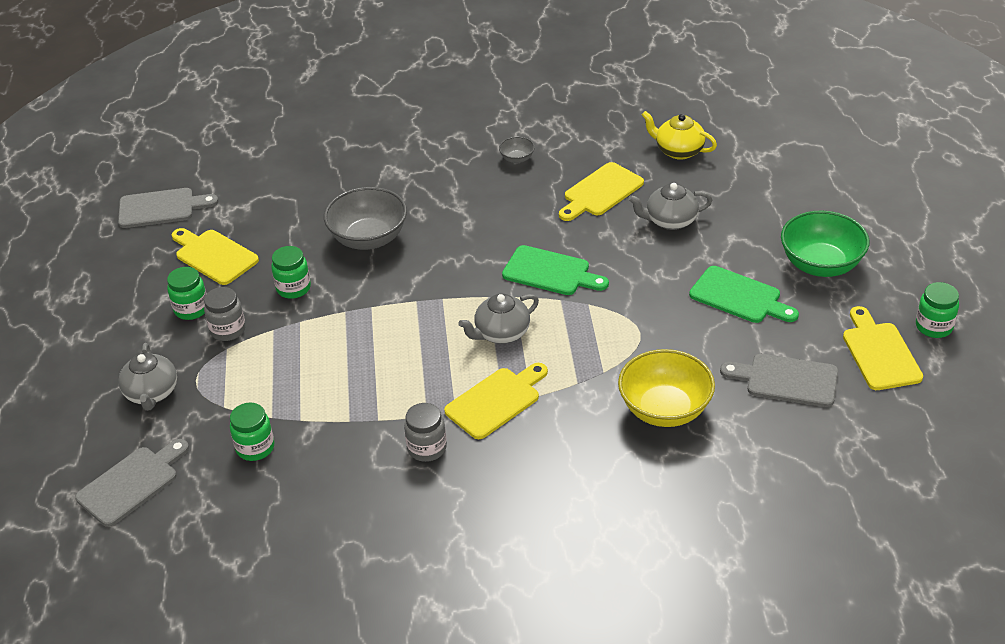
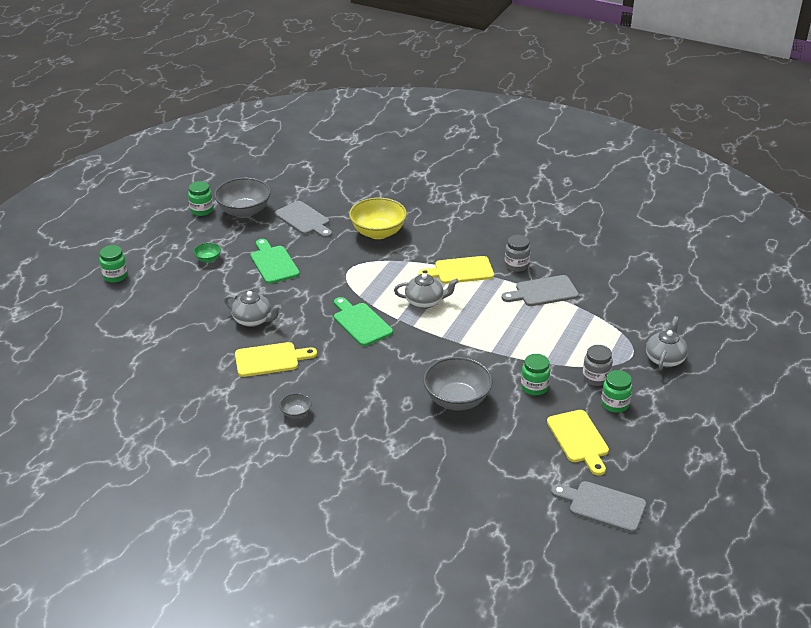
camera: 150 degrees left, 5 degrees down
(132, 483) = (694, 314): grey cutting board -> grey cutting board (543, 292)
(255, 448) = (613, 303): green jar -> green jar (115, 276)
(678, 151) = (184, 364): yellow teapot -> none
(821, 264) = (208, 259): green bowl -> green bowl, size x0.46
(879, 353) = (244, 211): yellow cutting board -> grey bowl

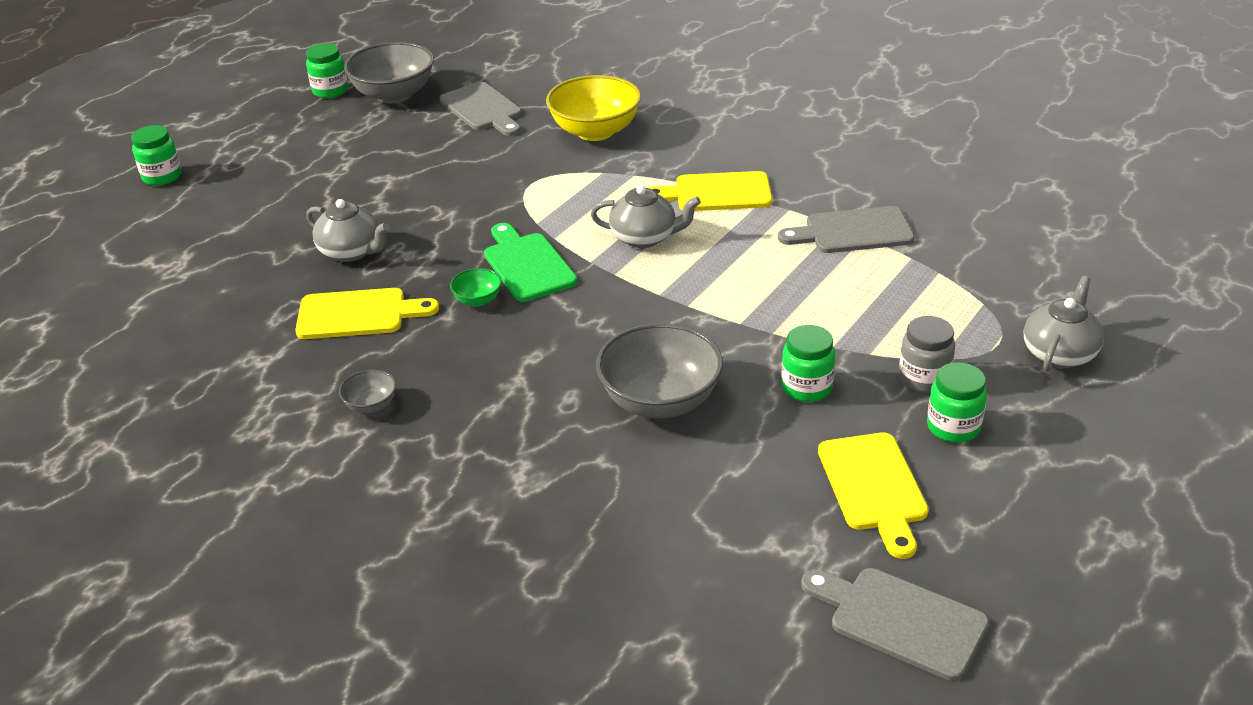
camera: 10 degrees right, 0 degrees up
(208, 259) = (314, 159): green bowl -> green bowl (478, 300)
(273, 263) = (414, 169): green cutting board -> none
(516, 265) = (814, 188): grey jar -> none

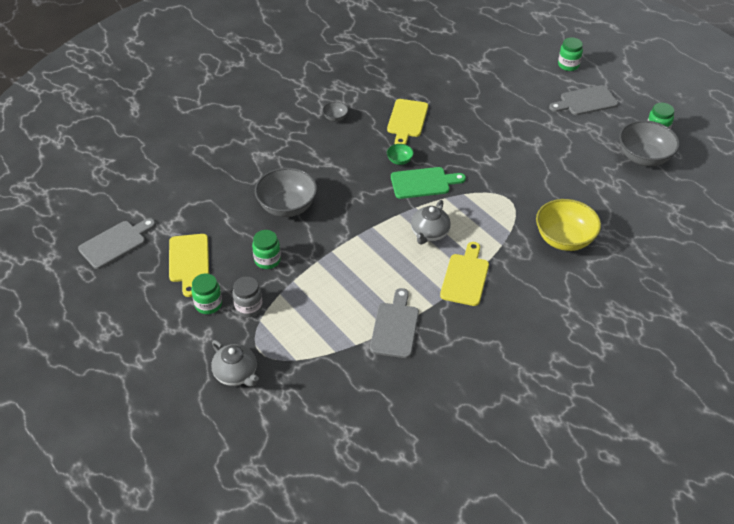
camera: 105 degrees right, 10 degrees up
(352, 252) = (464, 123): grey teapot -> none
(483, 109) = (611, 193): grey cutting board -> grey cutting board (585, 101)
(873, 487) = (189, 261): yellow cutting board -> yellow cutting board turned 105 degrees counterclockwise

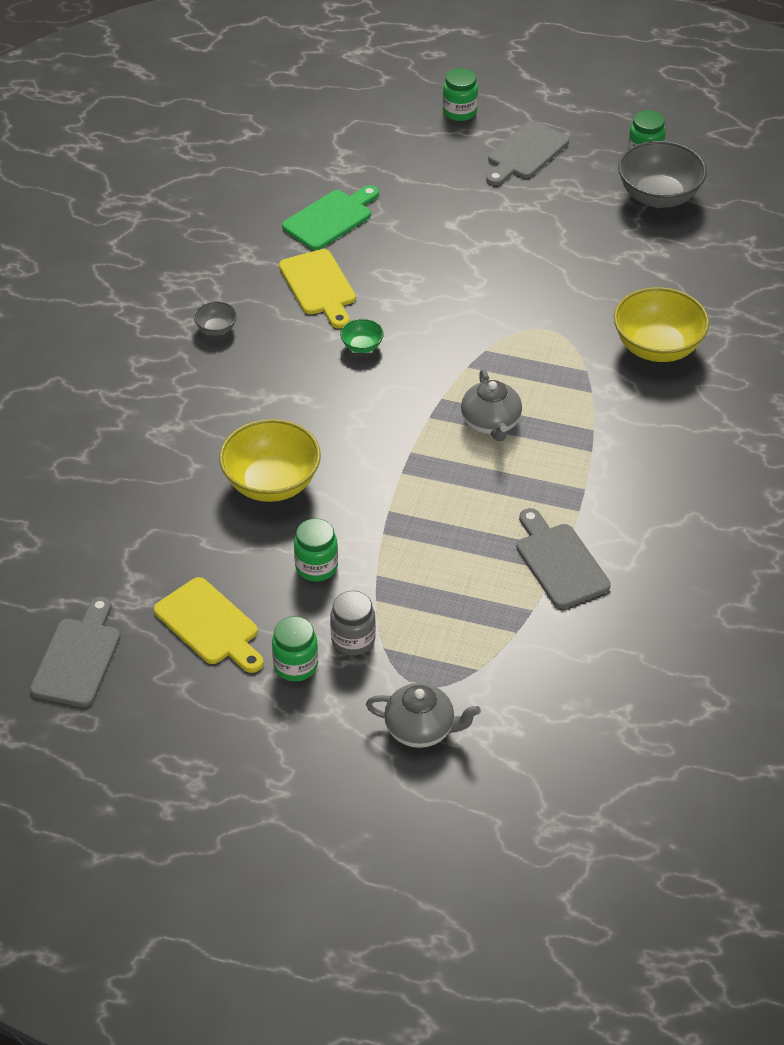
camera: 35 degrees left, 0 degrees up
(287, 206) = (271, 483): grey bowl -> yellow bowl
(423, 183) = (421, 361): green cutting board -> green cutting board (331, 218)
(465, 277) = (585, 455): yellow cutting board -> none

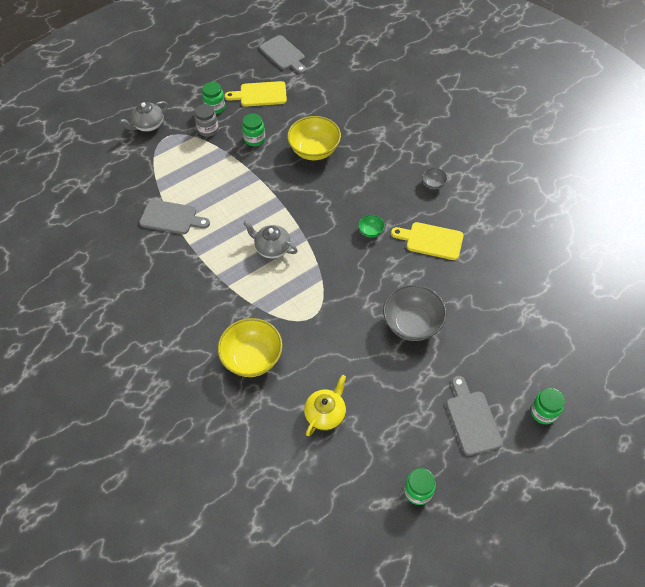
camera: 130 degrees right, 10 degrees up
(331, 218) = (484, 278): green cutting board -> none
(648, 254) = (325, 414): none -> yellow teapot
(658, 196) = (371, 464): grey bowl -> grey bowl (412, 323)

